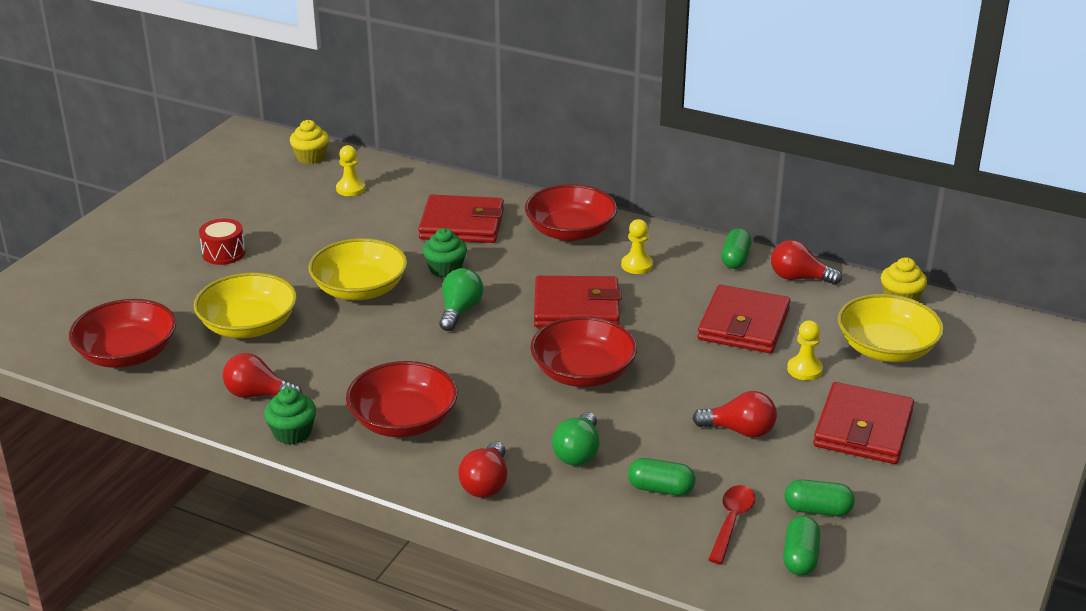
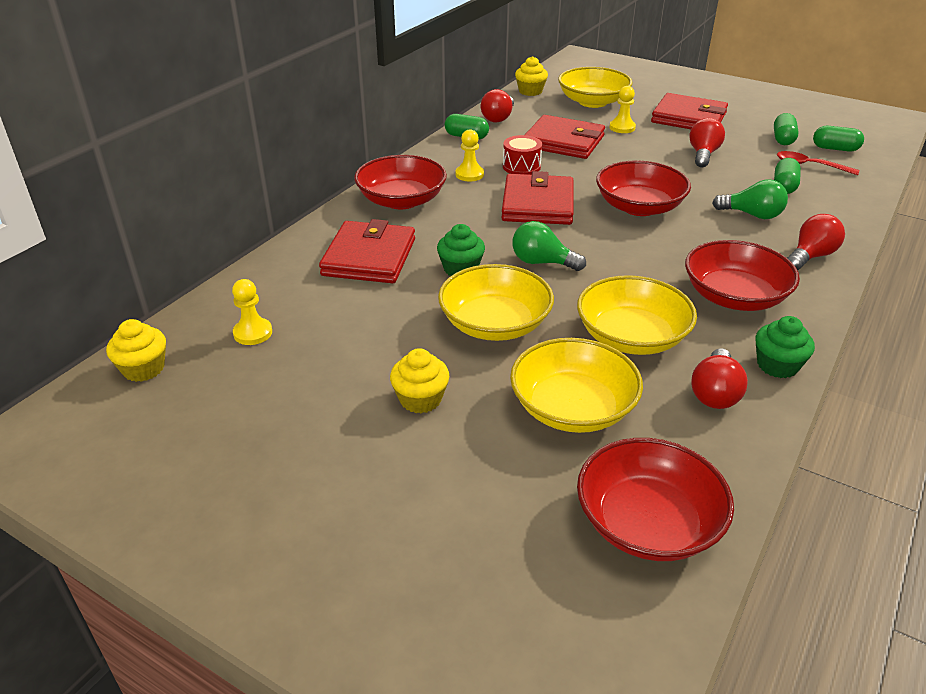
camera: 85 degrees left, 5 degrees up
(223, 253) = (389, 441): red drum -> red drum (521, 166)
(266, 261) = (420, 399): none -> yellow cupcake
(338, 357) = (631, 337): none -> yellow bowl
(486, 484) = (810, 256): red light bulb -> red light bulb turned 60 degrees counterclockwise

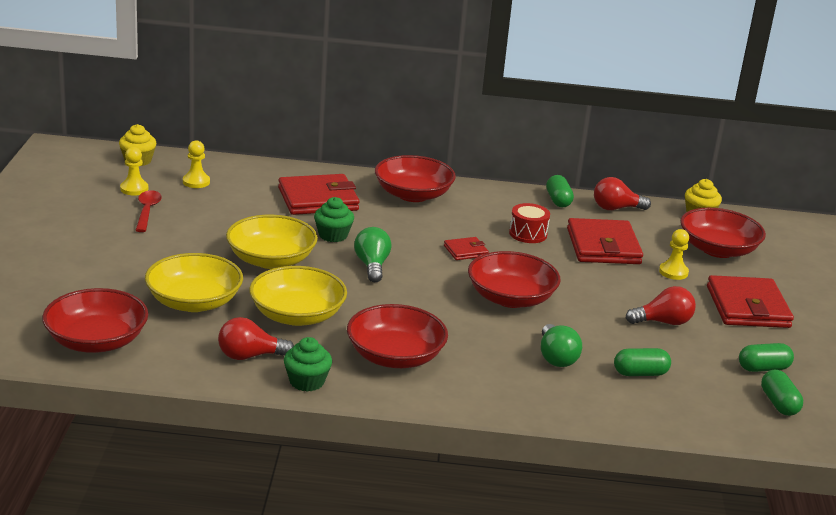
camera: 60 degrees right, 10 degrees down
(420, 399) = (167, 248): yellow cupcake -> none
(469, 174) = (487, 214): yellow pawn -> yellow pawn (134, 189)
(538, 204) = (465, 251): red wallet -> red wallet, size x0.49
(592, 102) = (718, 249): yellow bowl -> red bowl
(809, 166) = (711, 387): red spoon -> red spoon (147, 211)
(810, 256) = (503, 393): red light bulb -> none

